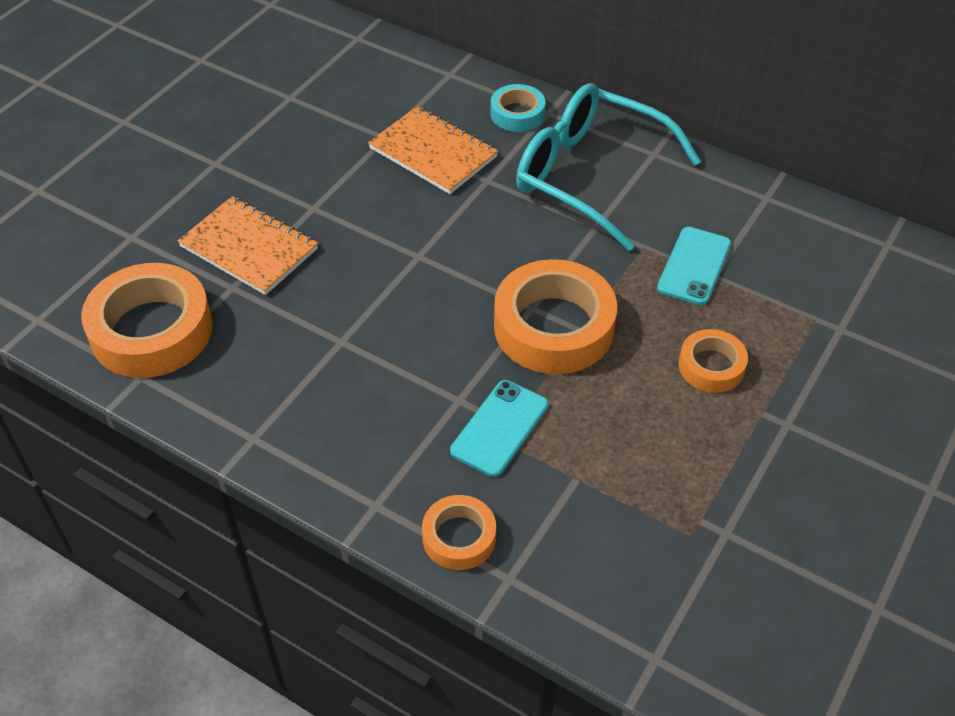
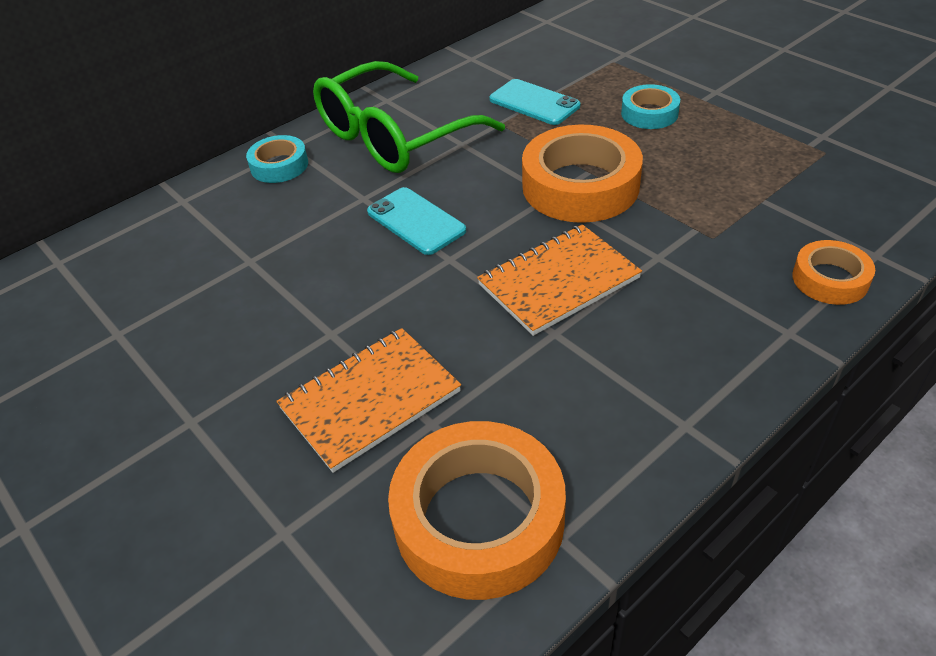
camera: 70 degrees left, 5 degrees down
(433, 153) = (299, 228): orange notebook -> orange notebook (559, 282)
(500, 428) = (699, 235): turquoise phone -> turquoise phone (416, 221)
(590, 176) = (395, 136): turquoise glasses -> green glasses
(711, 366) = (649, 113): orange tape -> turquoise tape

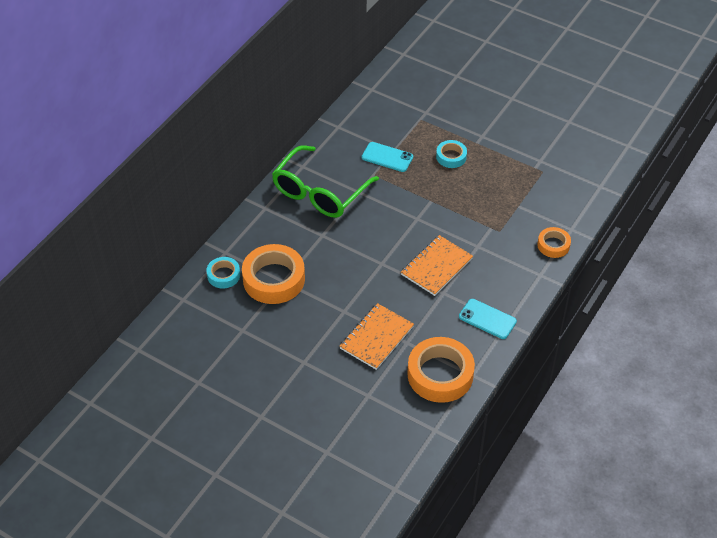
camera: 20 degrees left, 5 degrees up
(279, 165) = (265, 221): turquoise tape -> turquoise tape (223, 275)
(416, 221) = (356, 245): turquoise phone -> turquoise phone (487, 319)
(580, 186) = (429, 210): orange tape -> orange tape (274, 279)

